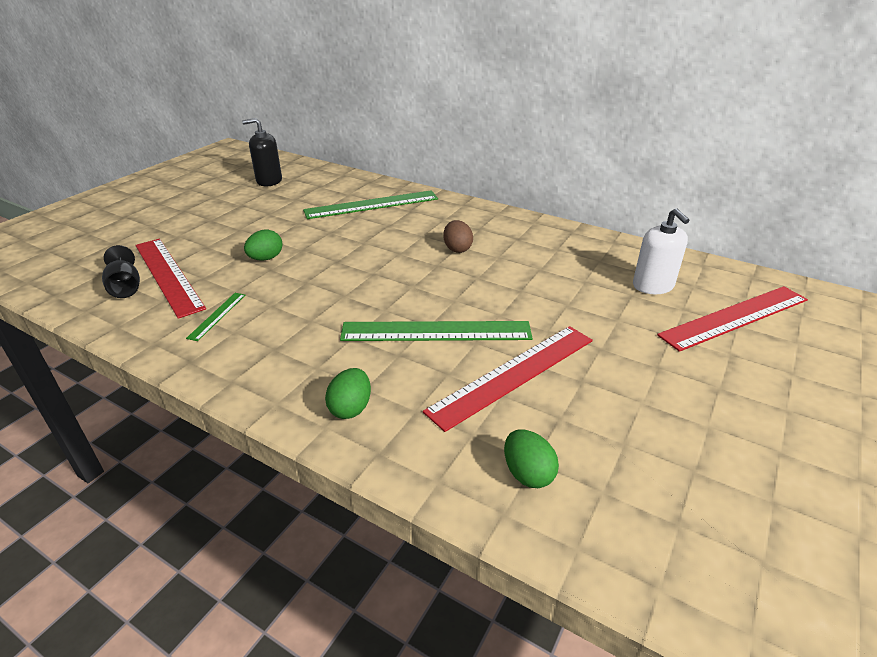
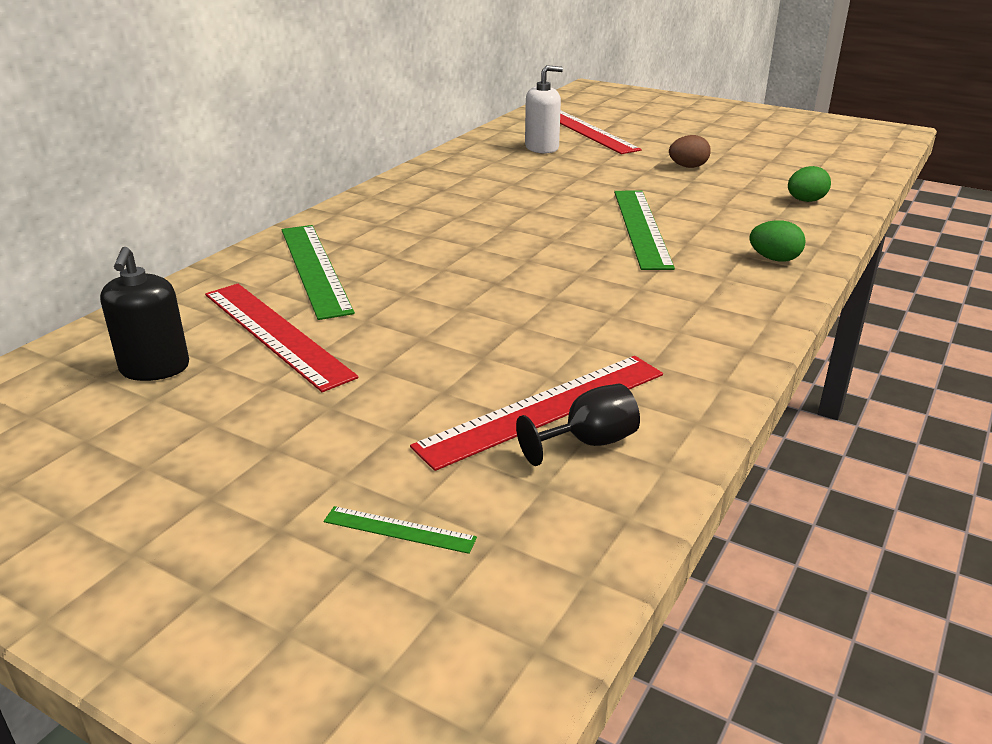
camera: 90 degrees left, 5 degrees down
(217, 316) = (647, 347): green ruler -> green ruler (399, 529)
(266, 258) = (488, 332): green egg -> none
(457, 249) = (465, 217): brown egg -> brown egg (688, 167)
(513, 374) = (694, 200): red ruler -> red ruler (275, 333)

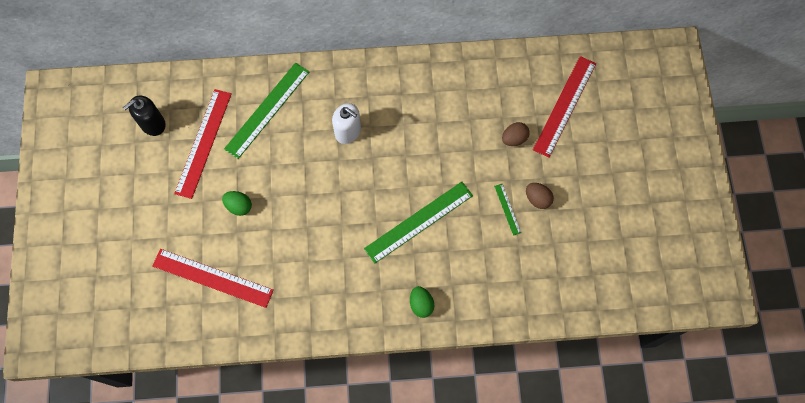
camera: 55 degrees right, 40 degrees up
(399, 529) = (117, 276): green ruler -> green ruler (507, 209)
(542, 148) = (509, 100): white soap dispenser -> white soap dispenser (348, 131)
(588, 442) = (200, 306): black goblet -> none
(594, 158) = (514, 139): none -> brown egg
(805, 201) = (524, 288): green egg -> green egg (239, 206)

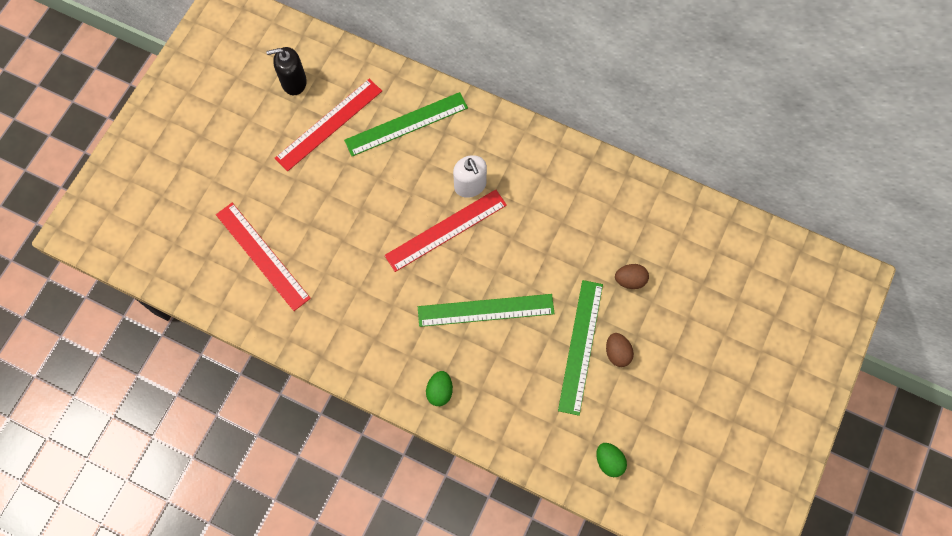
camera: 30 degrees right, 0 degrees up
(239, 206) = (326, 202): green egg -> green egg (609, 461)
(507, 209) = (580, 346): green ruler -> green ruler, size x2.20
(564, 106) = (702, 275): red ruler -> red ruler (446, 230)

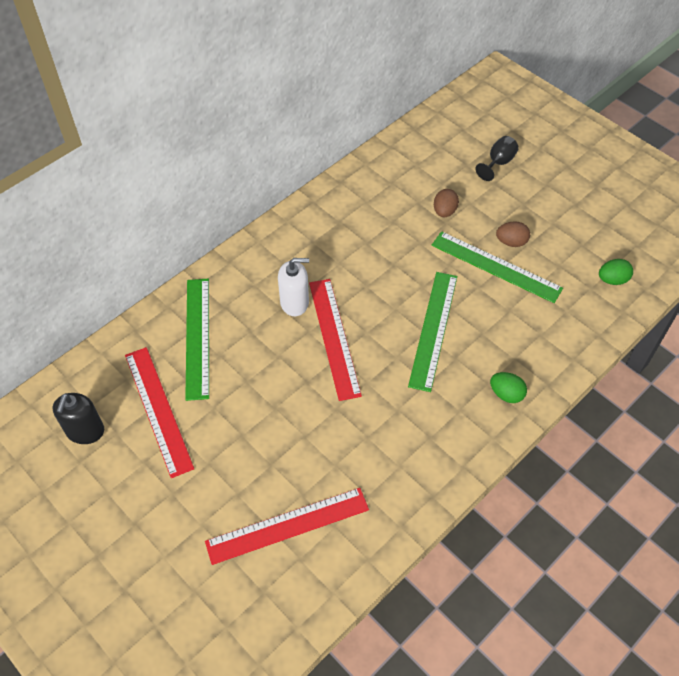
camera: 70 degrees left, 15 degrees down
(719, 314) = (498, 163): none -> black goblet

